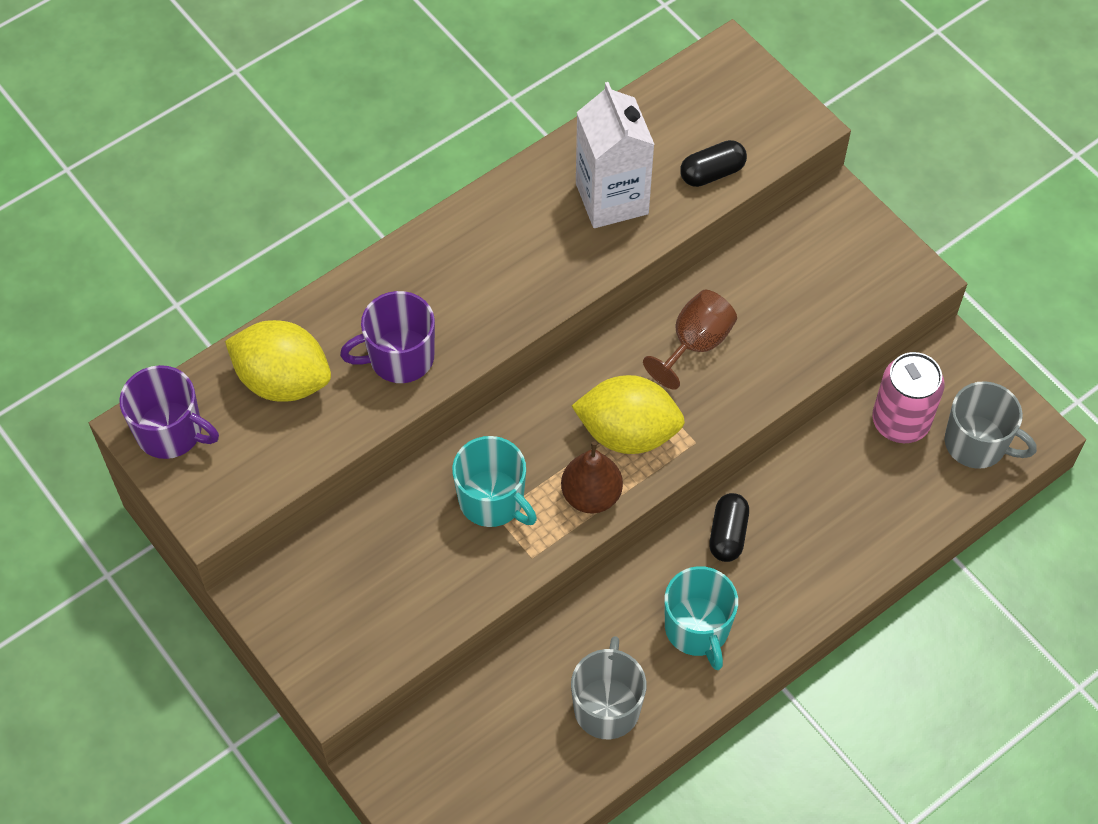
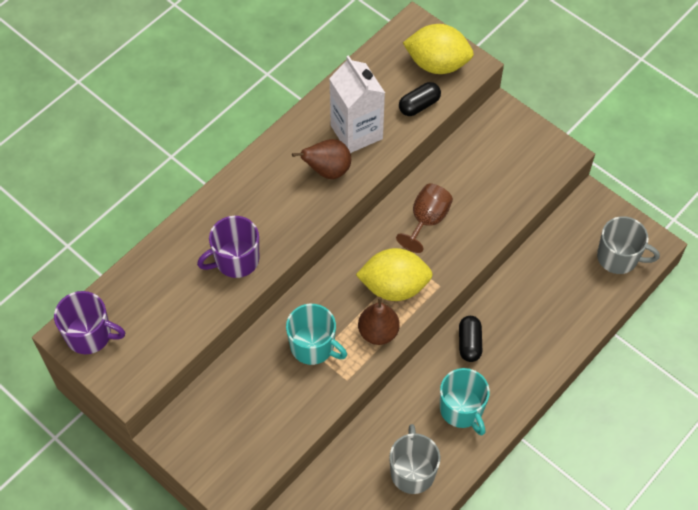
camera: 10 degrees left, 0 degrees up
(283, 380) = (160, 288): yellow lemon -> yellow lemon (437, 64)
(558, 248) = (327, 170): none -> brown pear
(900, 422) = (566, 251): pink can -> none

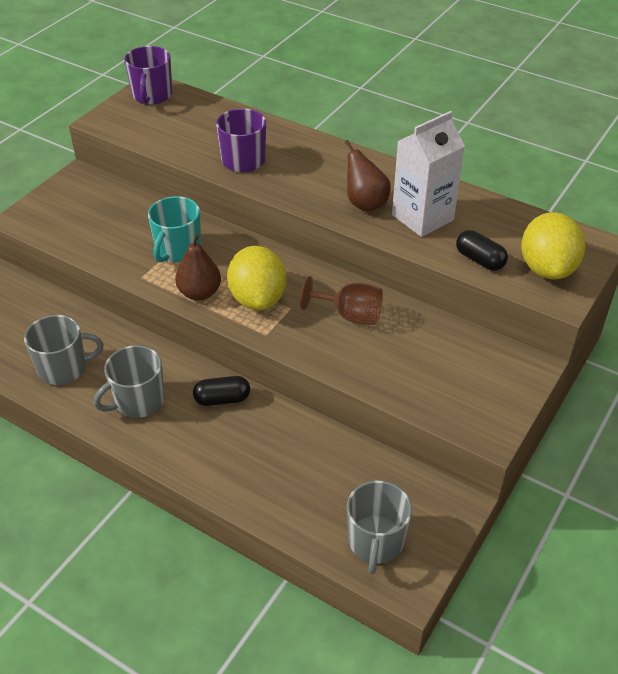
camera: 80 degrees right, 15 degrees down
(462, 409) = (138, 401): turquoise mug -> grey mug

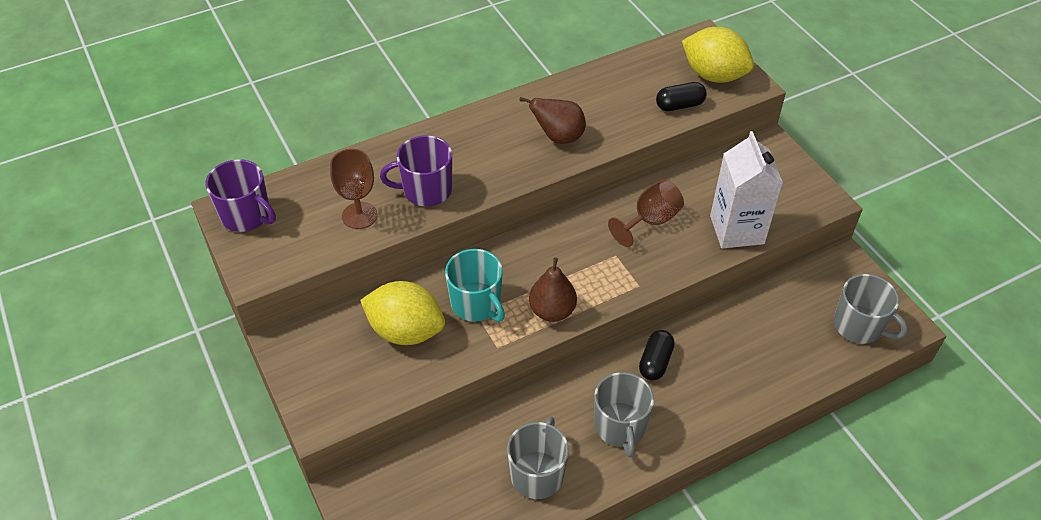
camera: 60 degrees left, 5 degrees up
(190, 140) = (359, 215): none -> brown goblet
(258, 299) = (588, 272): yellow lemon -> yellow lemon (406, 331)
(422, 217) = (603, 112): white carton -> white carton (737, 229)

